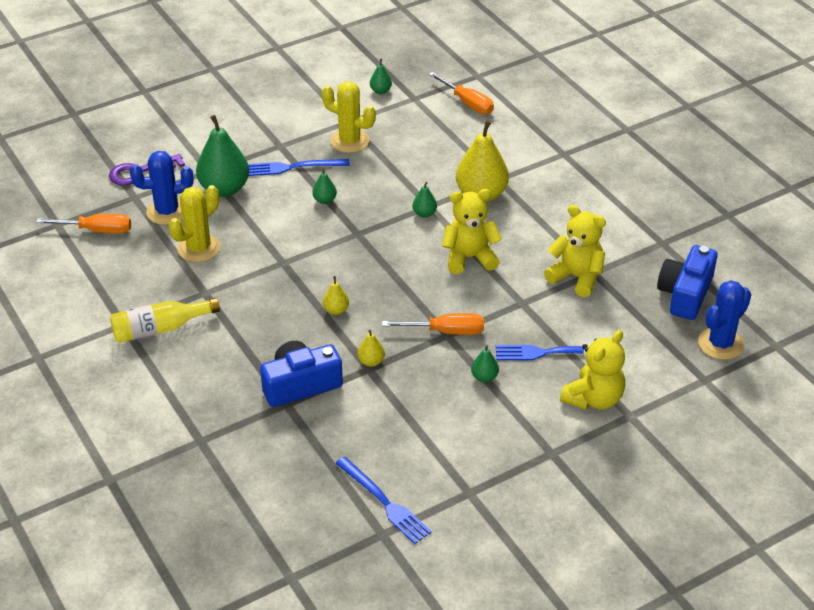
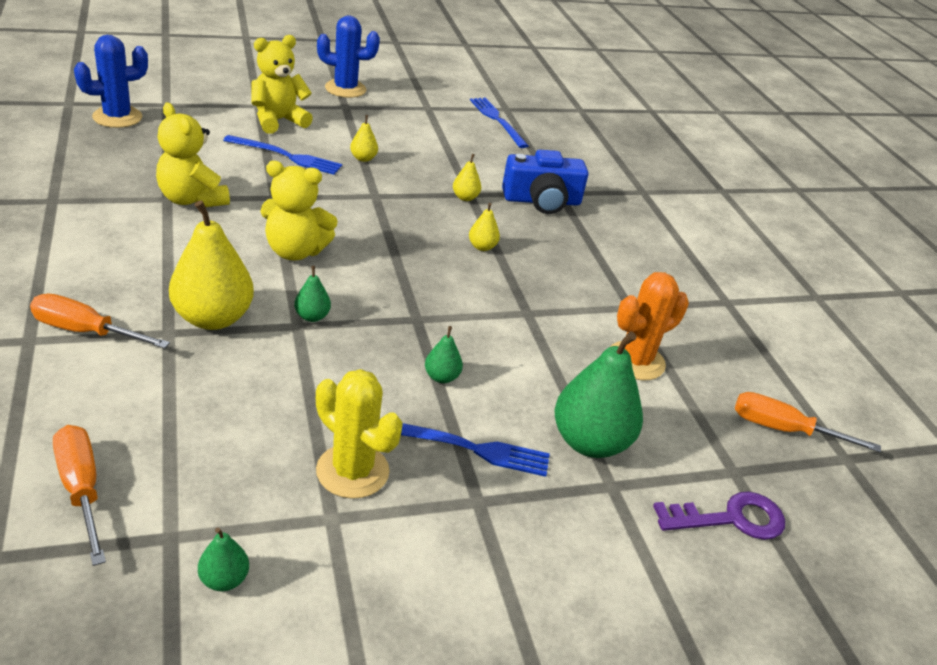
camera: 170 degrees left, 5 degrees down
(160, 329) = (684, 285): yellow bottle -> none
(167, 212) = (681, 429): blue cactus -> blue cactus (345, 89)
(199, 248) = (635, 361): yellow cactus -> orange cactus
(445, 331) = (375, 198): orange screwdriver -> orange screwdriver (86, 331)
(484, 377) = (363, 158): green pear -> yellow pear
(685, 294) = (96, 155): blue camera -> none

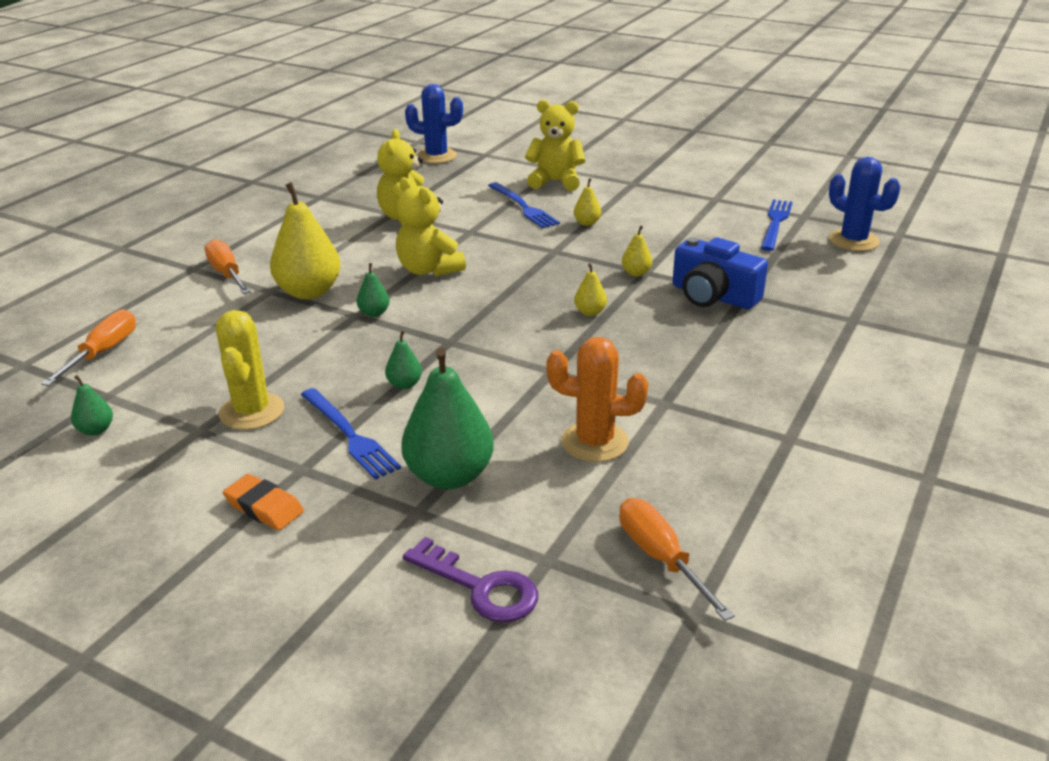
camera: 50 degrees right, 5 degrees down
(345, 89) = (654, 170): blue cactus -> blue cactus (853, 241)
(503, 554) = (264, 507): none -> orange eraser

